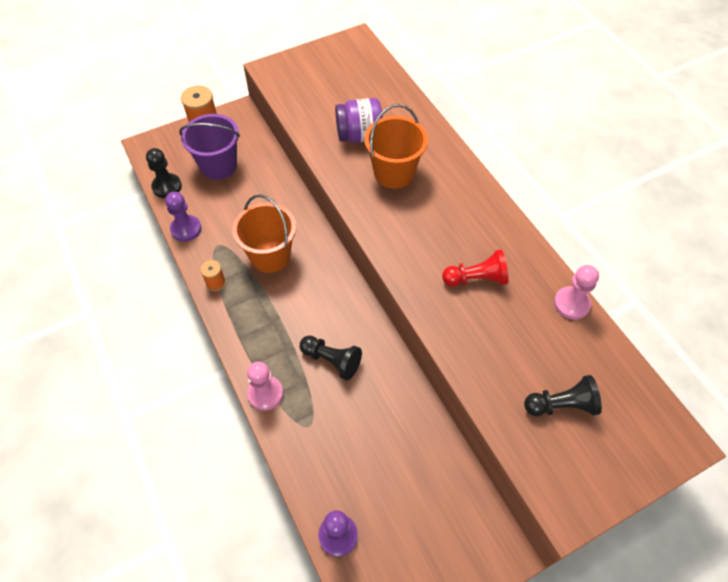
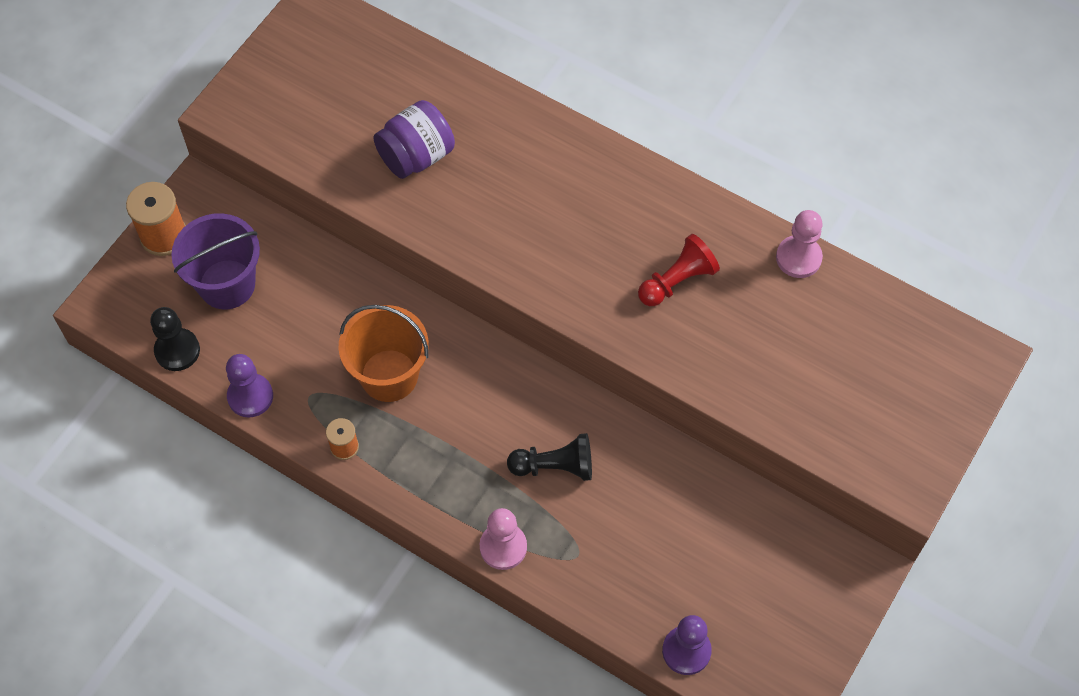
camera: 30 degrees left, 5 degrees up
(394, 173) = (495, 189): orange bucket -> none
(561, 405) = (848, 381): black pawn -> none

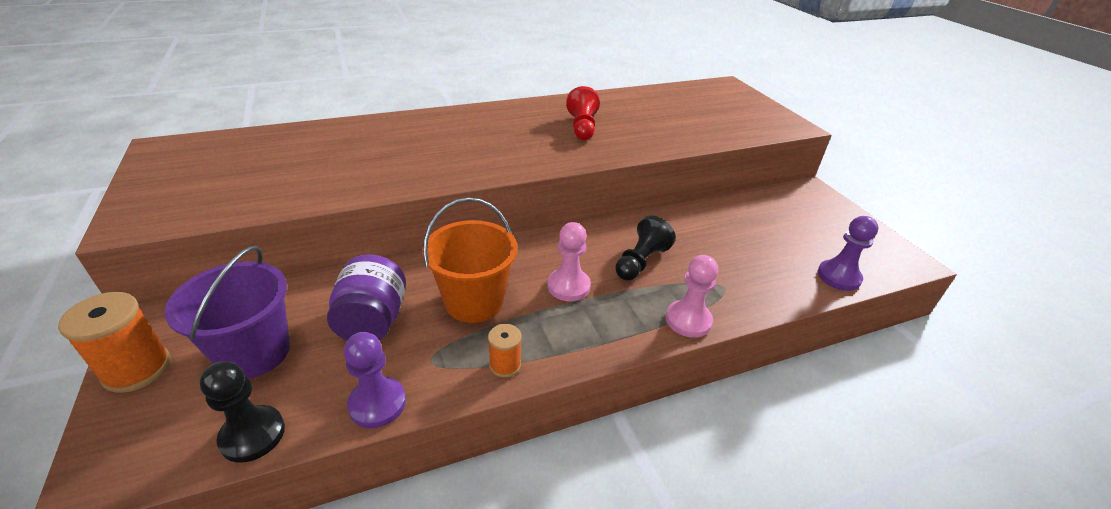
camera: 55 degrees left, 25 degrees down
(416, 156) = (347, 164): purple jar -> purple jar (372, 321)
(798, 258) = (614, 96): pink pawn -> pink pawn (568, 286)

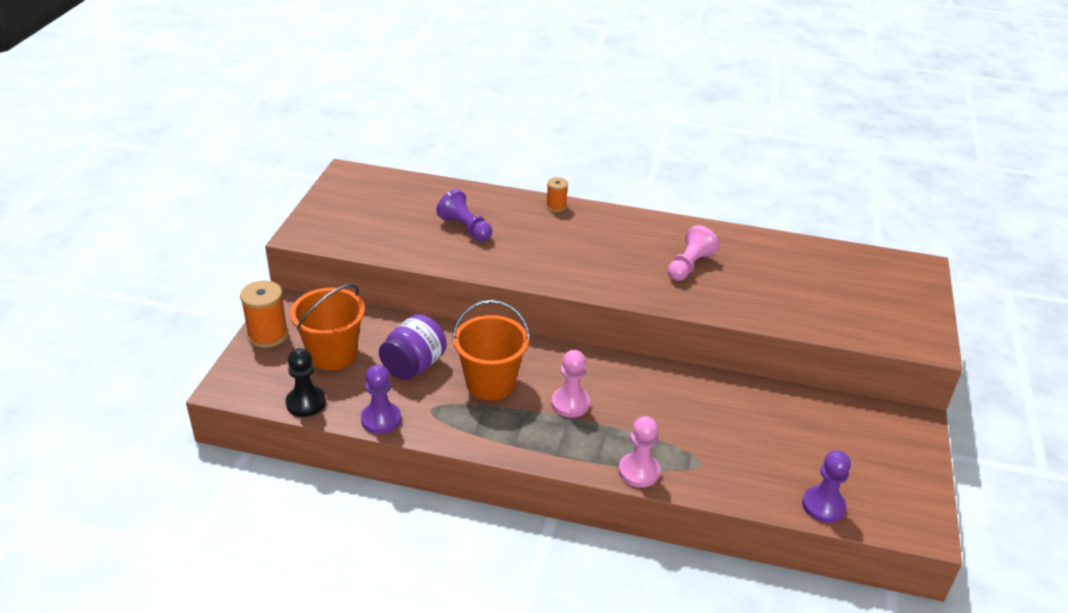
camera: 35 degrees right, 0 degrees up
(254, 353) = (332, 354): purple bucket -> orange bucket
(346, 157) = (465, 228): none -> purple pawn
(505, 365) = (475, 435): orange spool -> orange spool (556, 206)
(582, 127) = (689, 266): red pawn -> pink pawn
(641, 261) = (650, 411): black pawn -> none

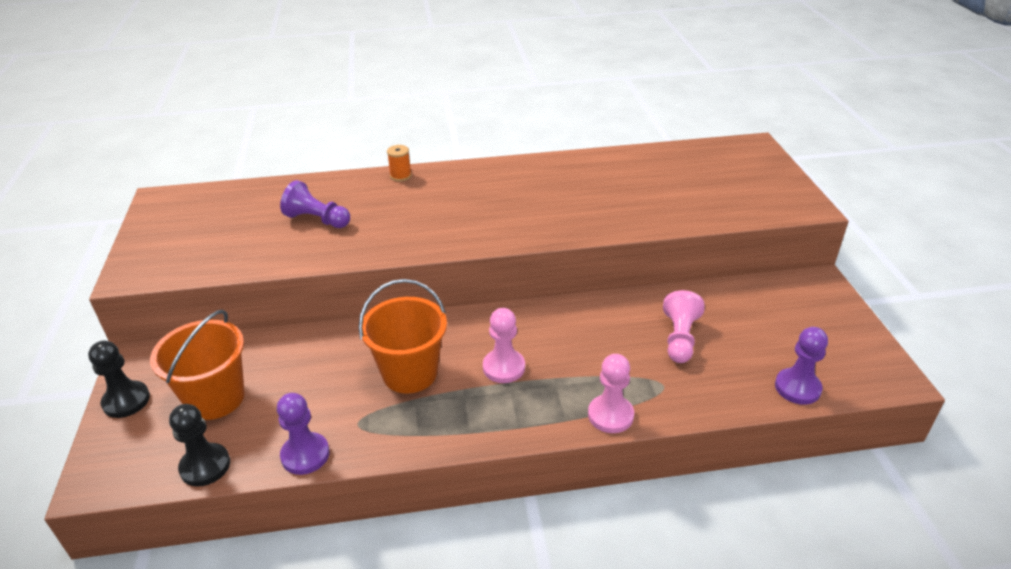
camera: 20 degrees left, 0 degrees up
(268, 335) = (126, 401): orange spool -> black pawn
(413, 366) = (316, 381): purple jar -> none
(689, 266) = (559, 196): pink pawn -> pink pawn (679, 338)

